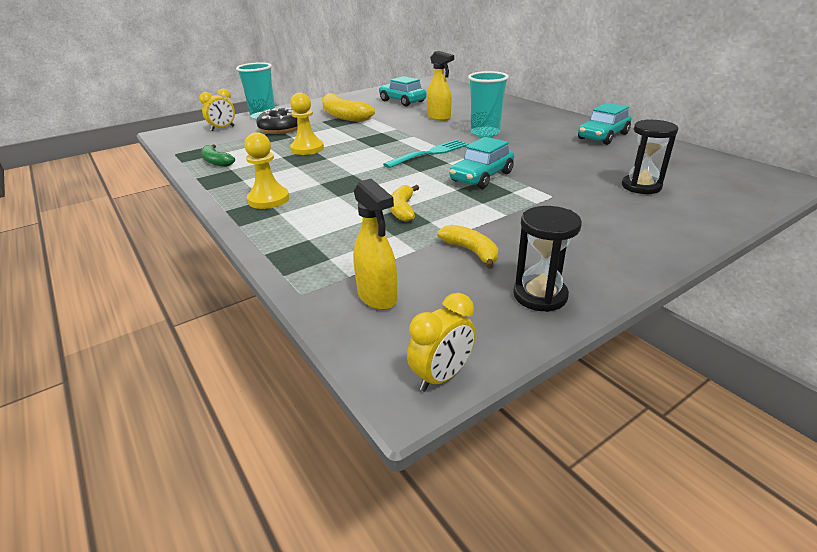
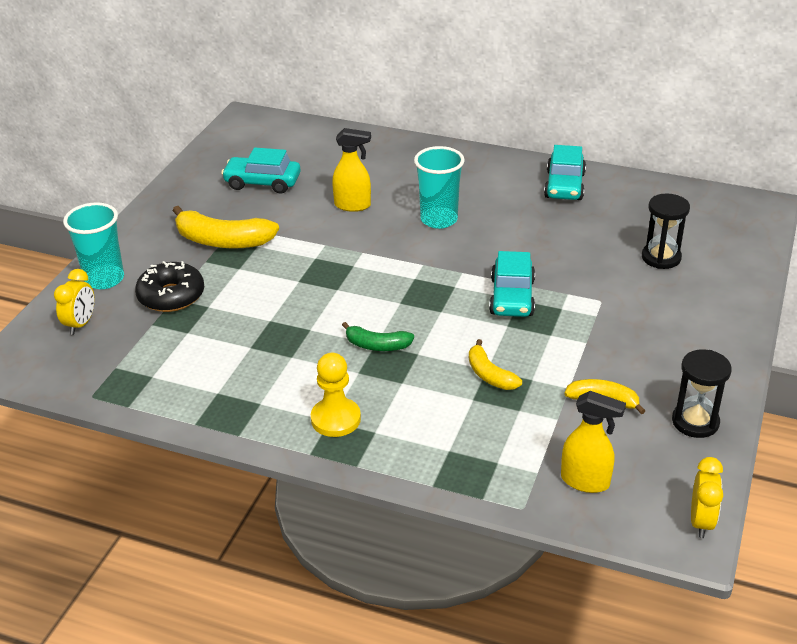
camera: 35 degrees left, 5 degrees up
(216, 162) = (178, 388): green banana -> green banana (377, 345)
(307, 149) = (263, 322): yellow pawn -> none
(430, 153) = (418, 278): turquoise fork -> none

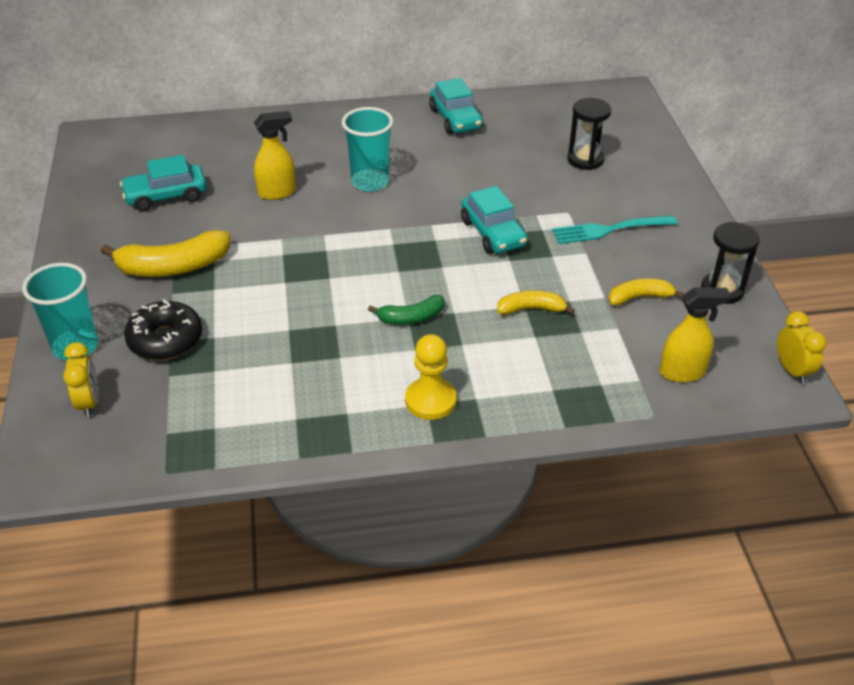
camera: 30 degrees left, 5 degrees up
(489, 375) = (531, 309): yellow banana -> yellow banana turned 150 degrees clockwise
(628, 329) = (609, 230): none -> turquoise fork

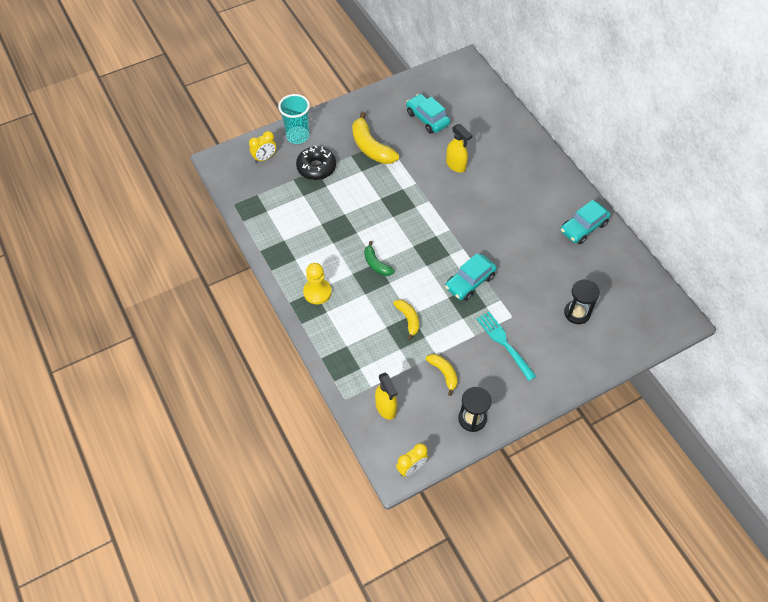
camera: 70 degrees right, 15 degrees up
(370, 182) = (489, 205): turquoise cup -> none

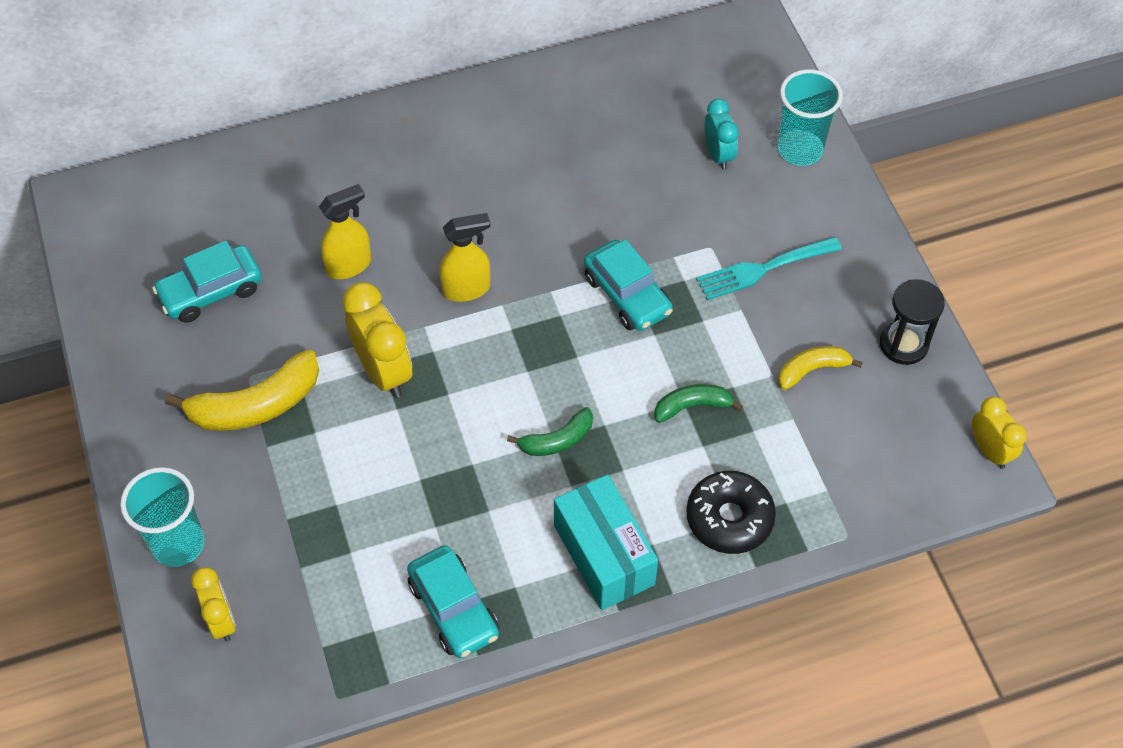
camera: 80 degrees left, 0 degrees up
(316, 167) = (280, 517): black donut -> black donut (729, 518)
(317, 292) = (604, 555): yellow pawn -> turquoise box
(386, 408) = (872, 472): yellow spray bottle -> yellow spray bottle (467, 289)
(399, 189) = (383, 371): none -> yellow clock
(408, 319) = (692, 406): yellow banana -> green banana
(577, 313) = (718, 155): black hourglass -> turquoise clock
(583, 227) = (544, 105): turquoise car -> turquoise car (453, 609)
(594, 354) = (800, 150): none -> turquoise cup

